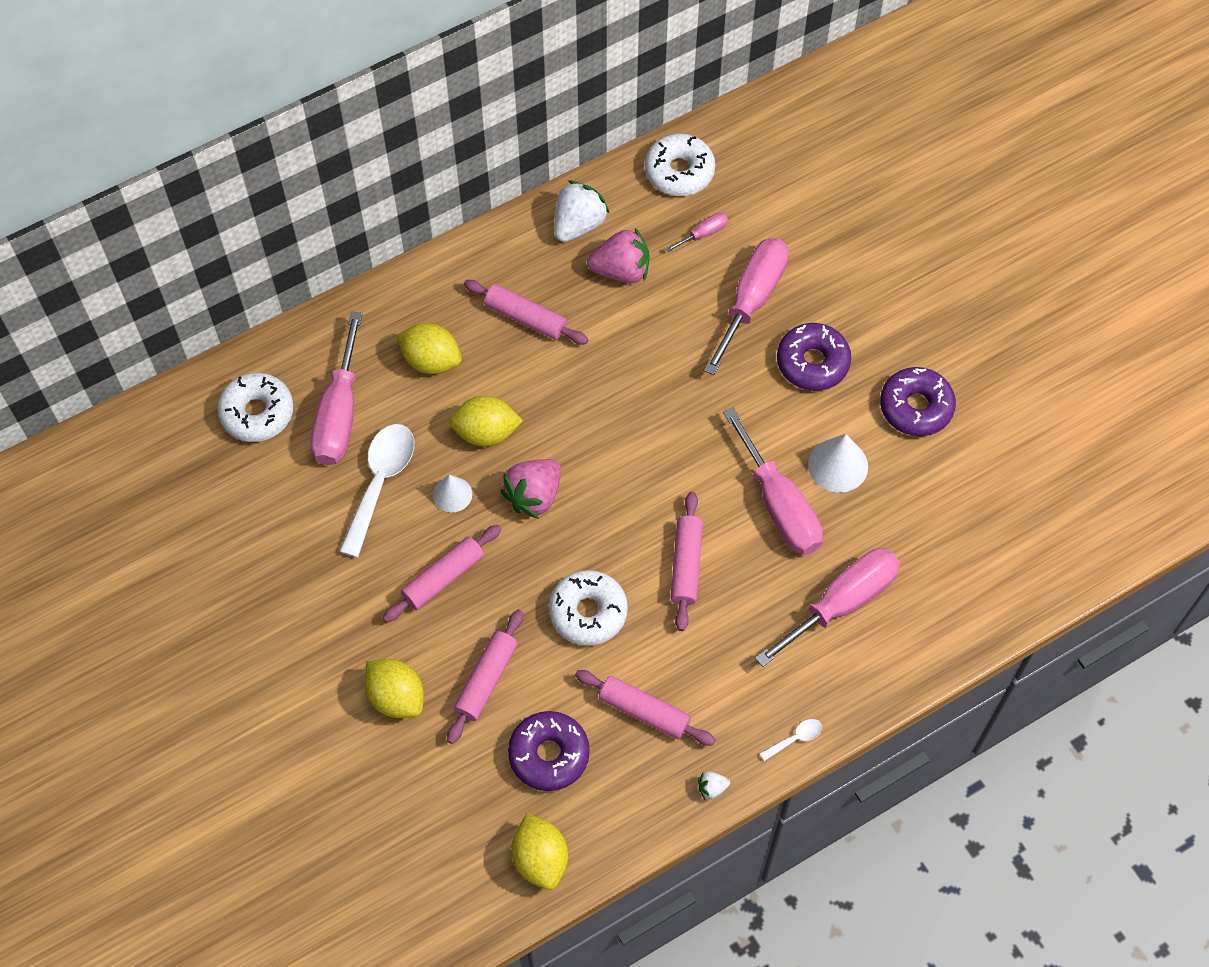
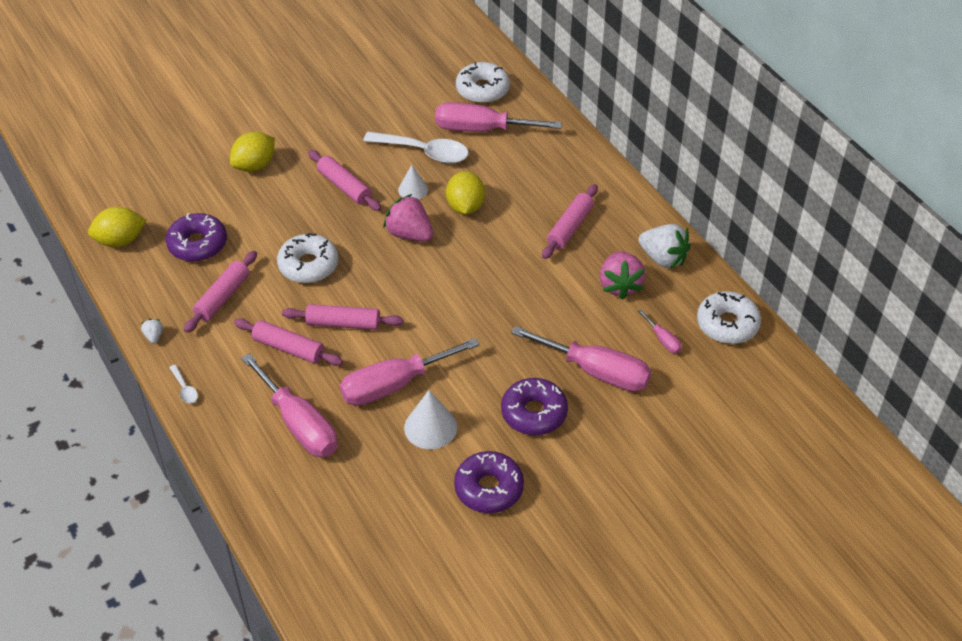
camera: 90 degrees right, 15 degrees down
(431, 360) = (528, 175): yellow lemon -> none
(486, 680) = (261, 211): pink rolling pin -> pink rolling pin (288, 348)

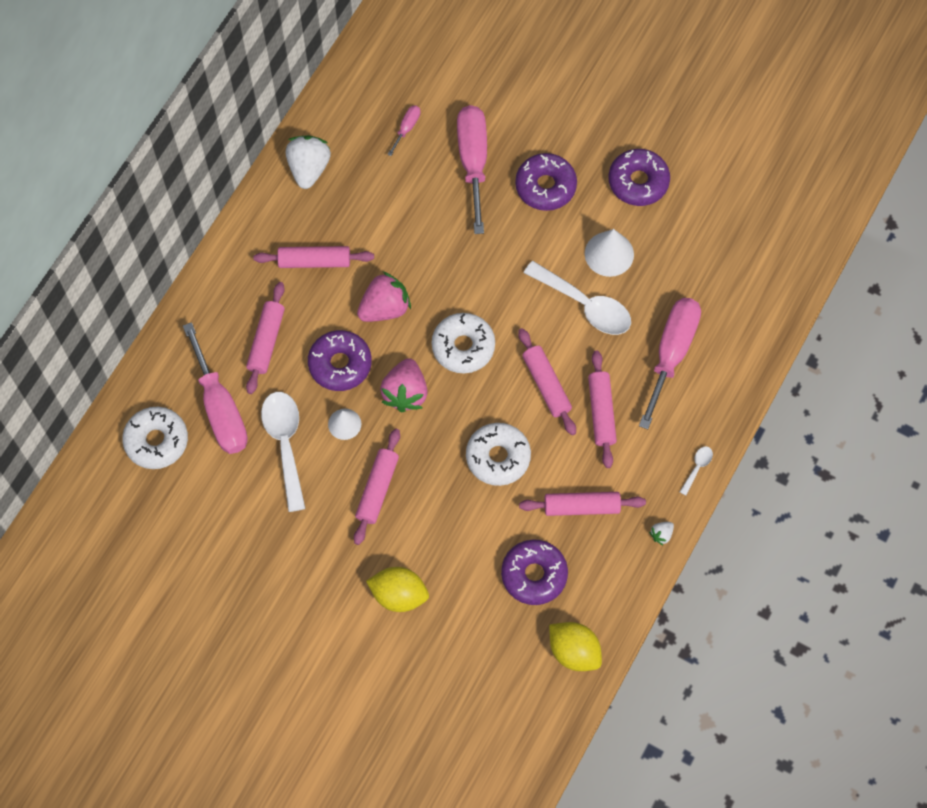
camera: 120 degrees left, 20 degrees up
(394, 385) = (585, 305): pink screwdriver -> white spoon
(465, 207) = (340, 364): yellow lemon -> purple donut
(518, 173) = (266, 341): none -> pink rolling pin
(620, 285) = (363, 188): pink strawberry -> pink strawberry (384, 308)
(727, 324) = (359, 88): white donut -> white donut (463, 347)

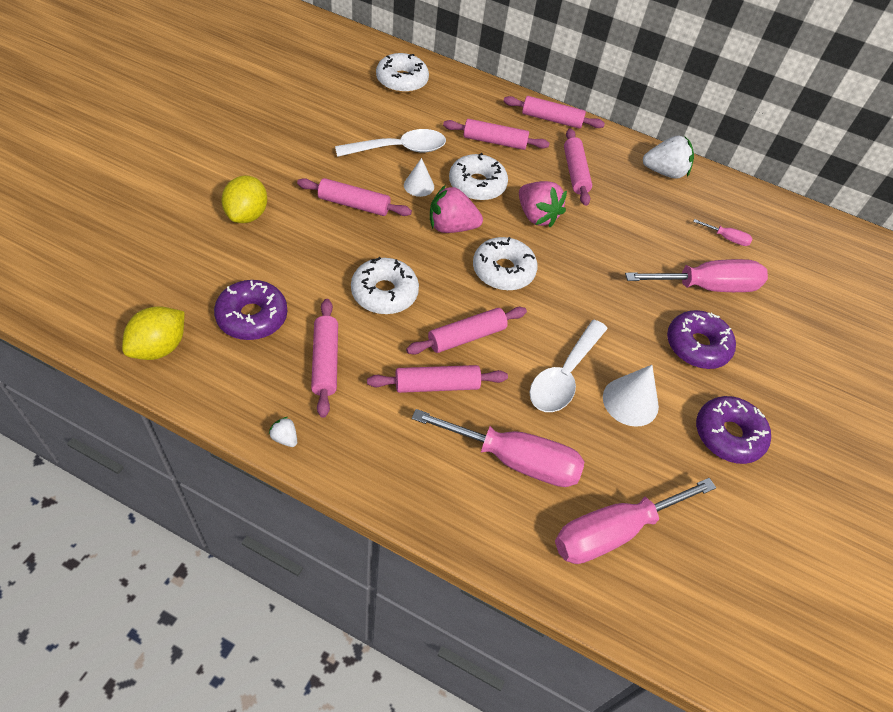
camera: 80 degrees right, 15 degrees down
(220, 408) = (431, 114): pink screwdriver -> pink screwdriver (613, 531)
(223, 275) = (551, 119): none -> pink rolling pin
(340, 364) = (477, 185): purple donut -> white donut
(697, 467) = (368, 481): white spoon -> none

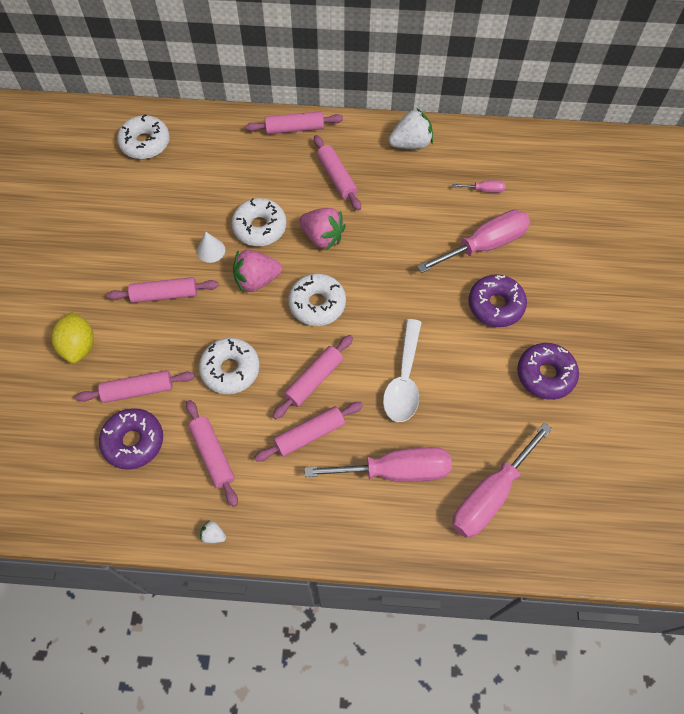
camera: 15 degrees left, 10 degrees up
(159, 347) = (72, 504): yellow lemon -> none
(399, 149) = (177, 219): white spoon -> none
(494, 141) = (255, 174): pink rolling pin -> pink rolling pin (138, 390)
(630, 401) = (463, 379): white cone -> none

